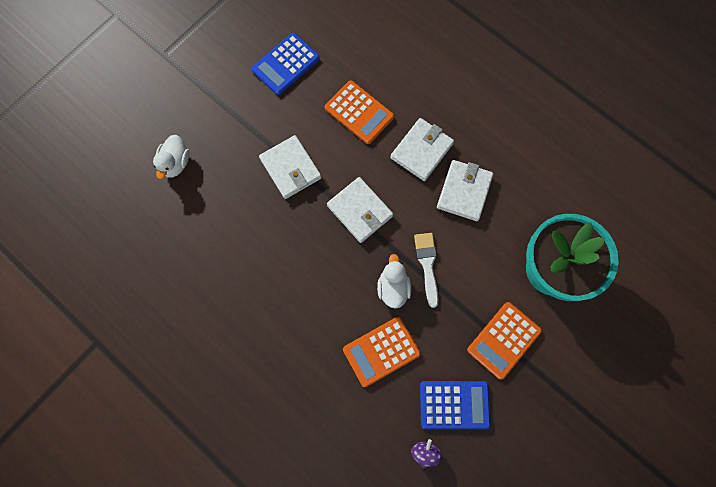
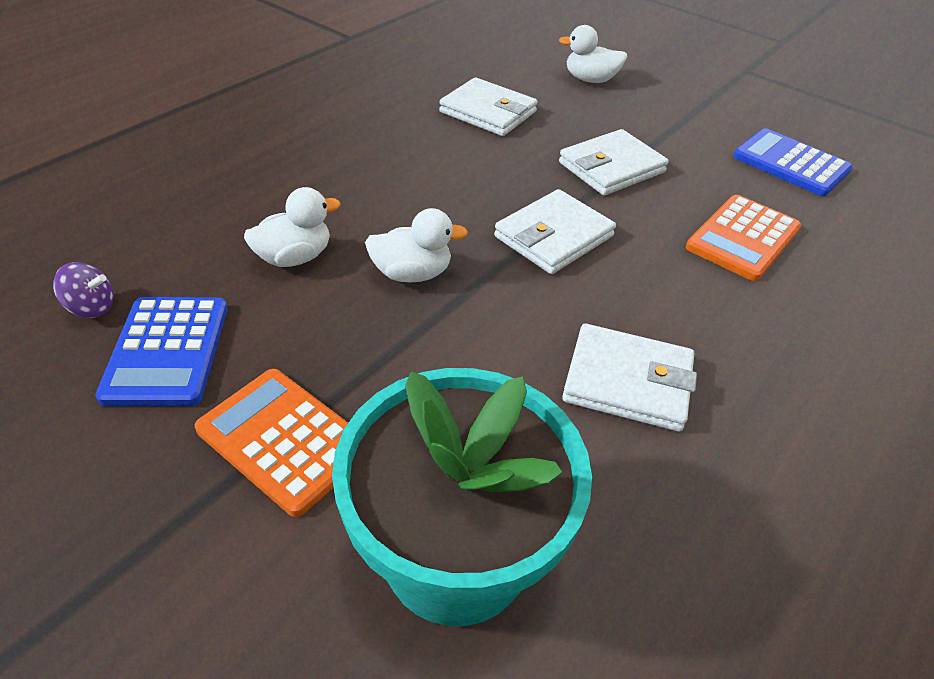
camera: 85 degrees right, 30 degrees down
(381, 351) = (294, 257): orange calculator -> white duck
(421, 151) = (699, 318): white wallet -> white wallet (488, 112)
(427, 265) = (458, 320): white brush -> none

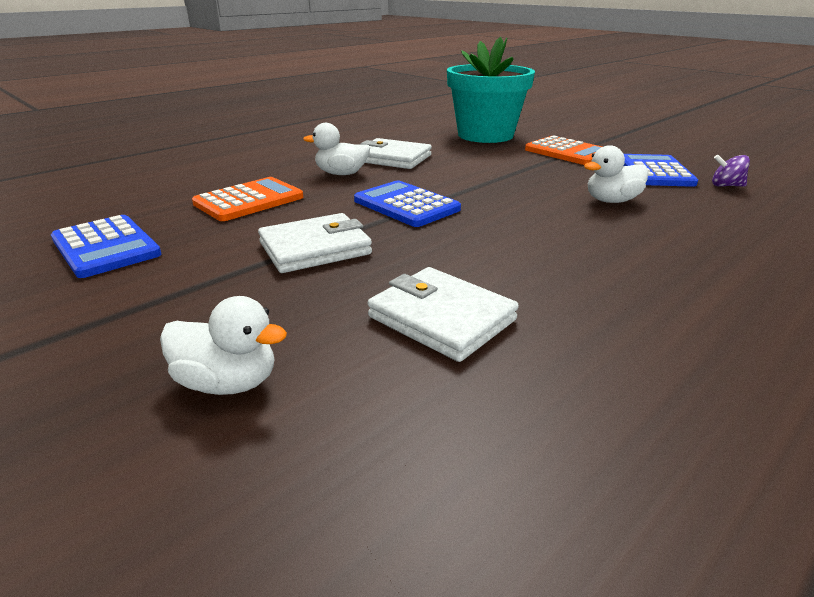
camera: 170 degrees left, 15 degrees down
(412, 273) = (519, 192): white duck -> white duck (341, 174)
(553, 237) = (406, 205): white wallet -> blue calculator

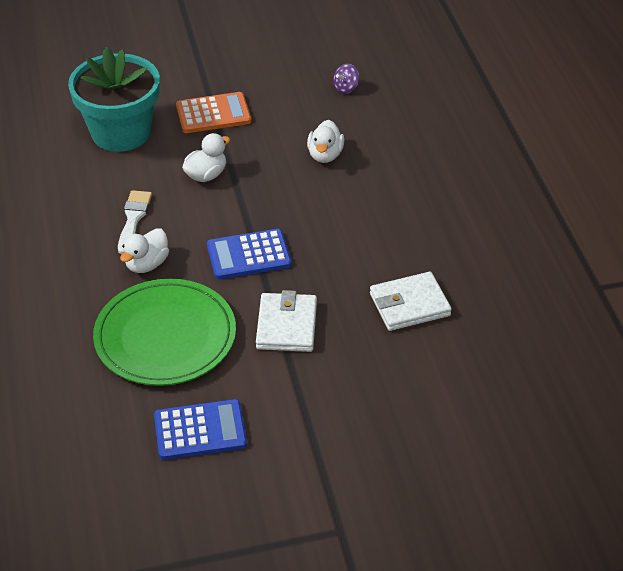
camera: 60 degrees left, 15 degrees up
(228, 382) = (412, 398): white duck -> white duck (206, 175)
(249, 200) = (165, 336): orange calculator -> green plate
(393, 158) = (133, 219): white wallet -> white brush
(654, 172) = (295, 100): blue calculator -> none

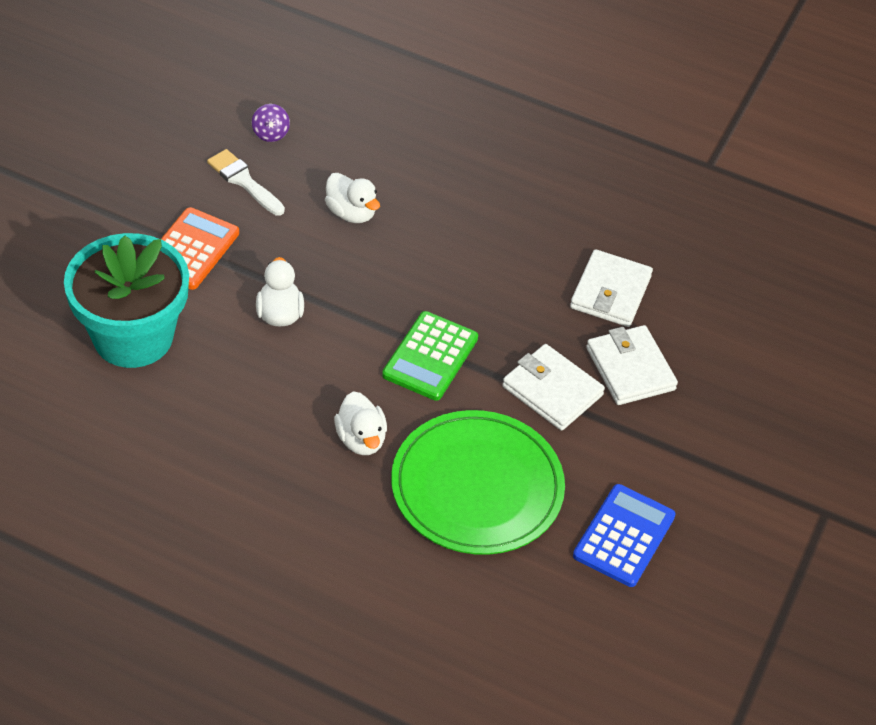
camera: 55 degrees left, 5 degrees up
(133, 219) = (282, 408): white brush -> white brush (244, 181)
(248, 255) = (430, 357): blue calculator -> green calculator
(352, 352) = (630, 369): none -> white wallet

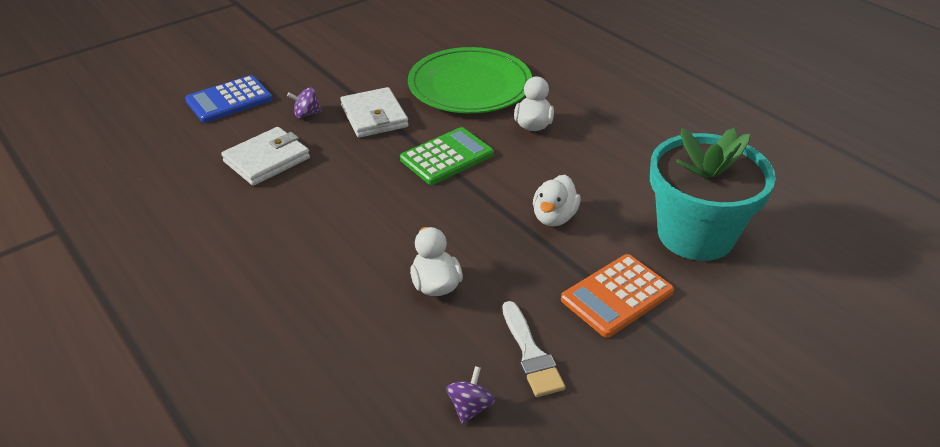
camera: 150 degrees left, 10 degrees down
(623, 536) = (398, 47): blue calculator -> blue calculator (229, 100)
(630, 369) = (306, 114): white wallet -> purple spinning top

